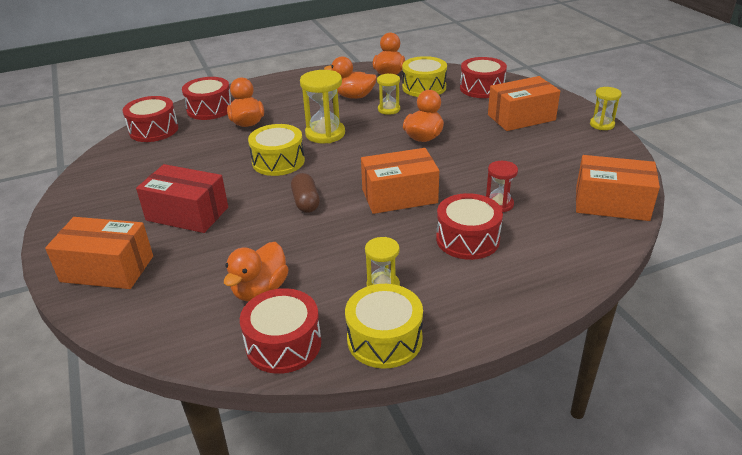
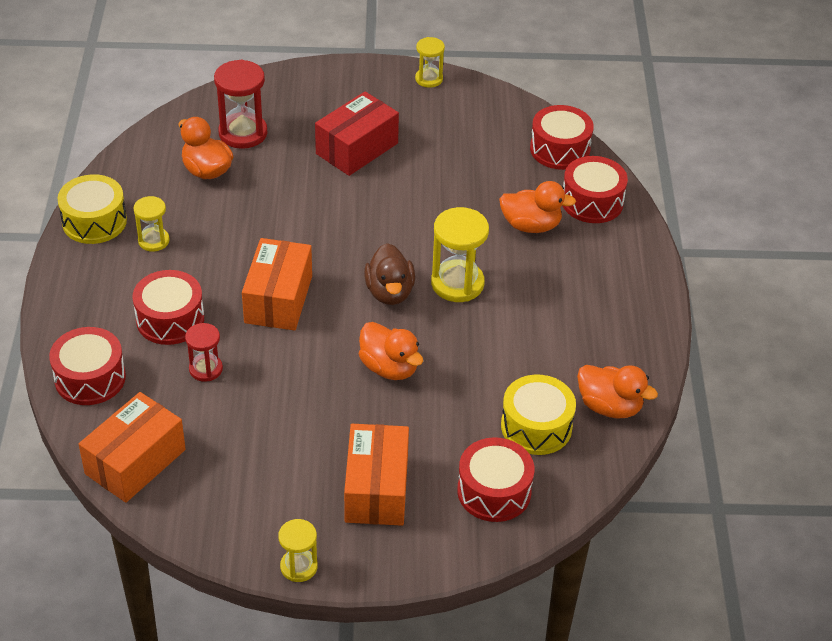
camera: 110 degrees right, 10 degrees up
(107, 269) = (304, 94): orange box -> none
(188, 287) = (243, 133): none -> red hourglass
(278, 161) = (416, 229): yellow drum -> none
(283, 344) = (135, 169): red drum -> red drum (90, 378)
(306, 202) = (318, 229): brown capsule -> none
(353, 96) = (550, 342): orange duck -> none
(353, 155) = (389, 292): none -> brown duck
(389, 109) = (487, 363): yellow hourglass -> yellow hourglass (429, 79)

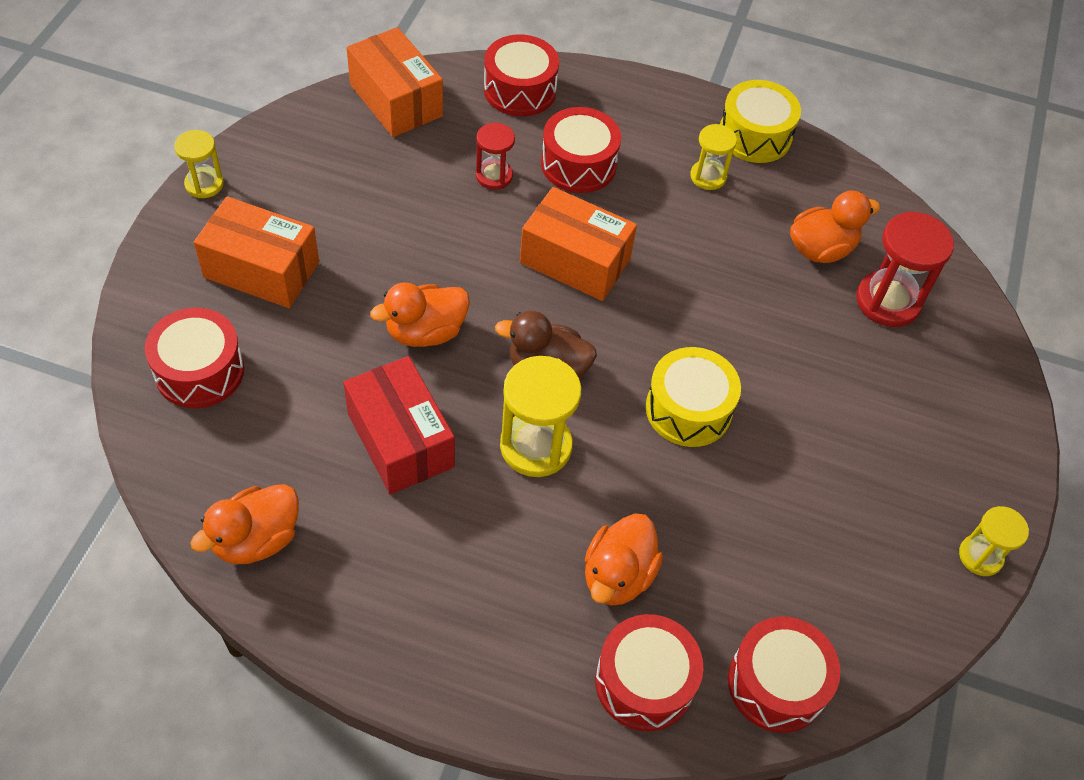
camera: 105 degrees right, 10 degrees up
(357, 148) = (832, 415): red box -> red box (400, 440)
(536, 426) = (267, 446): yellow drum -> yellow drum (688, 409)

